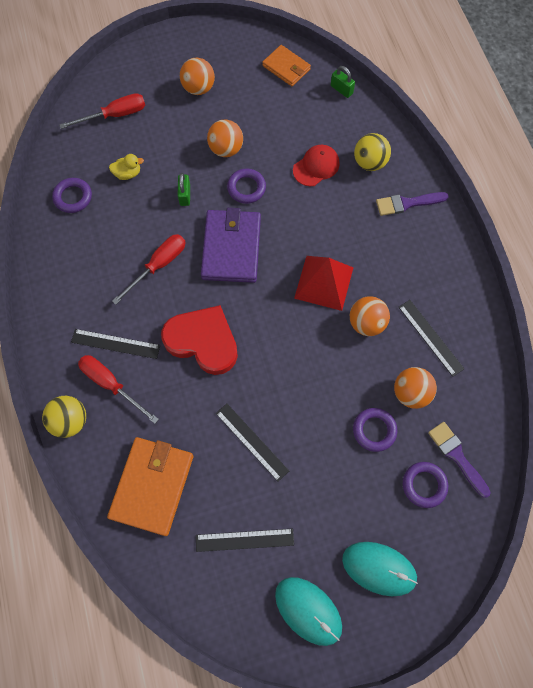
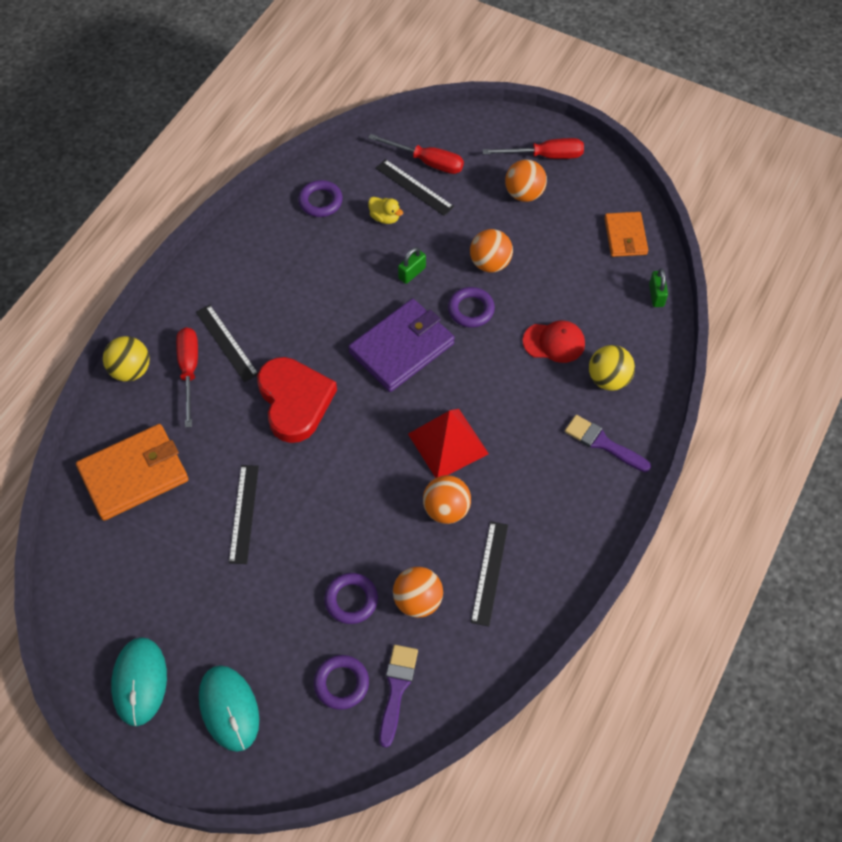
camera: 45 degrees right, 10 degrees down
(158, 266) = (327, 311): red screwdriver -> red screwdriver (545, 156)
(244, 540) = (154, 581): black ruler -> black ruler (414, 187)

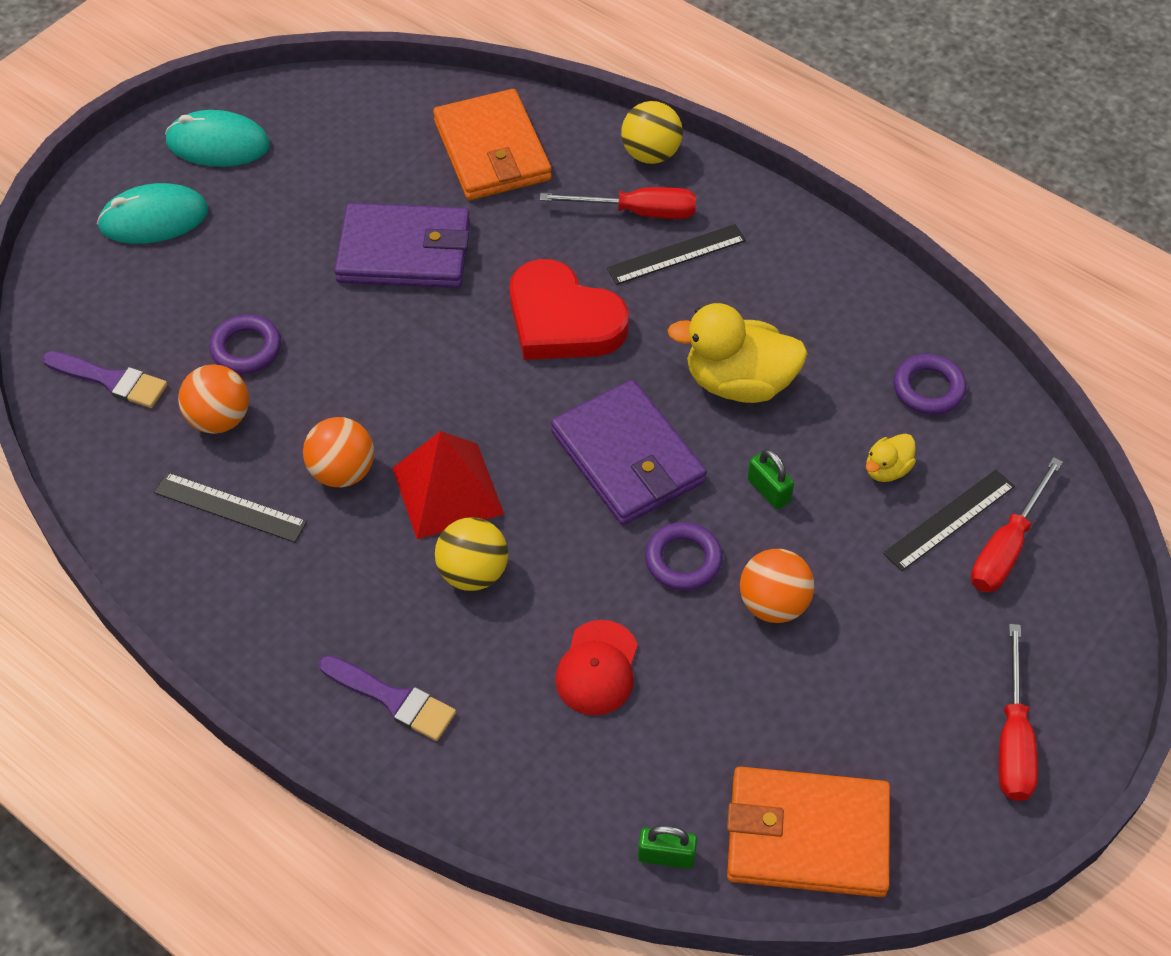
camera: 100 degrees right, 5 degrees down
(244, 513) = (404, 252): black ruler -> purple wallet
(294, 401) = (562, 320): red heart -> red heart turned 45 degrees clockwise
(332, 296) = (738, 382): none -> yellow duck
(341, 683) = (141, 326): purple ring -> none
(524, 194) = (922, 685): orange ball -> none
(603, 443) = (392, 699): purple brush -> purple brush turned 75 degrees clockwise
(608, 379) = (508, 734): yellow ball -> yellow ball (473, 572)
(625, 236) = (807, 835): orange wallet -> orange wallet, size x1.67

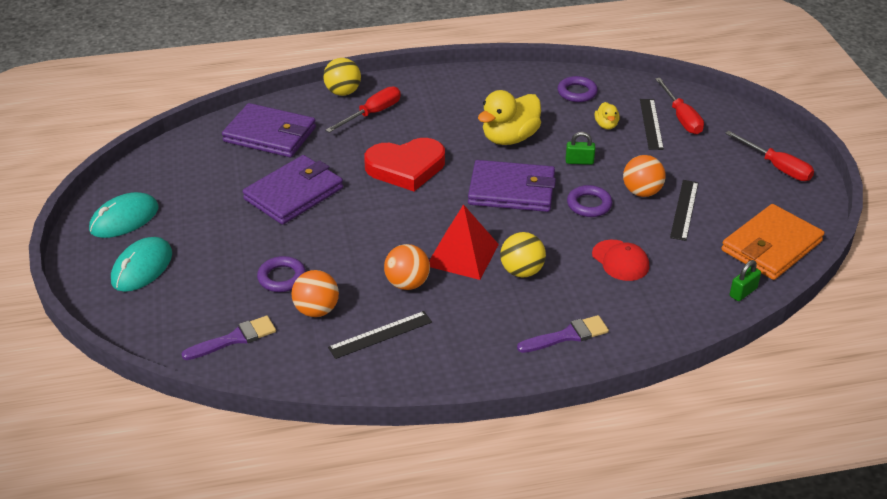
camera: 50 degrees left, 15 degrees down
(492, 151) = (270, 135): orange wallet -> purple wallet
(676, 254) = (413, 116): black ruler -> black ruler (684, 209)

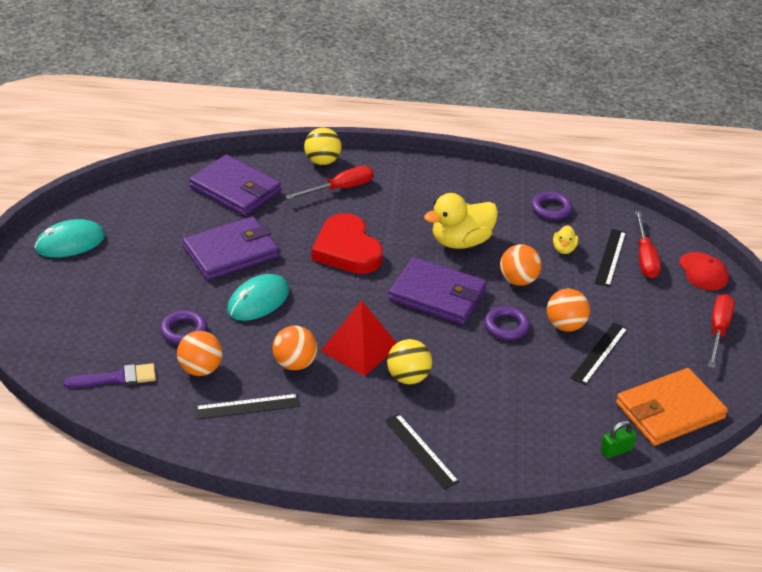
camera: 15 degrees right, 0 degrees up
(142, 267) = (65, 292): turquoise mouse -> turquoise mouse (258, 301)
(406, 168) = (347, 250): red heart -> red heart turned 60 degrees clockwise
(567, 336) = (421, 451): purple brush -> black ruler
(579, 161) = (518, 280): green padlock -> orange ball
(620, 260) = (509, 389): red cap -> red cap (703, 272)
(776, 167) = (718, 330): red screwdriver -> red screwdriver turned 135 degrees counterclockwise

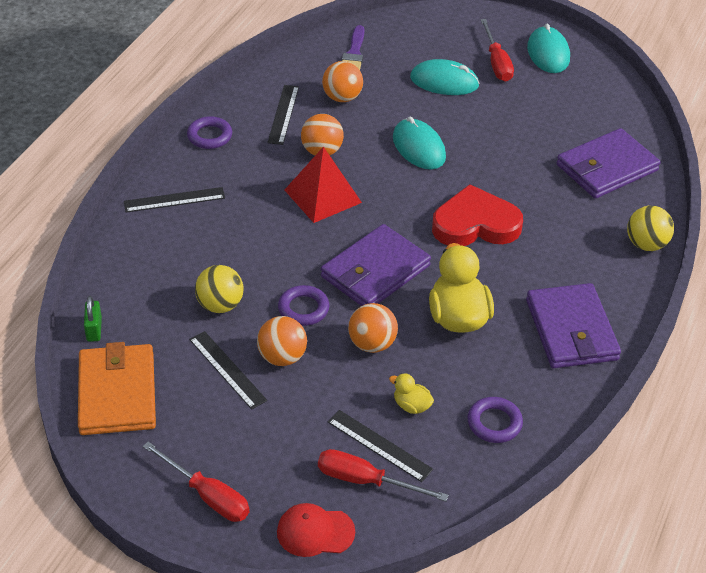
camera: 110 degrees right, 5 degrees up
(144, 303) = (444, 81): none -> turquoise mouse
(183, 331) = (396, 97): purple ring -> purple ring (209, 136)
(231, 252) = (499, 145): purple wallet -> purple wallet (571, 330)
(340, 189) = (587, 245): red screwdriver -> red screwdriver (496, 63)
(408, 377) = (267, 217): yellow ball -> yellow ball (220, 305)

